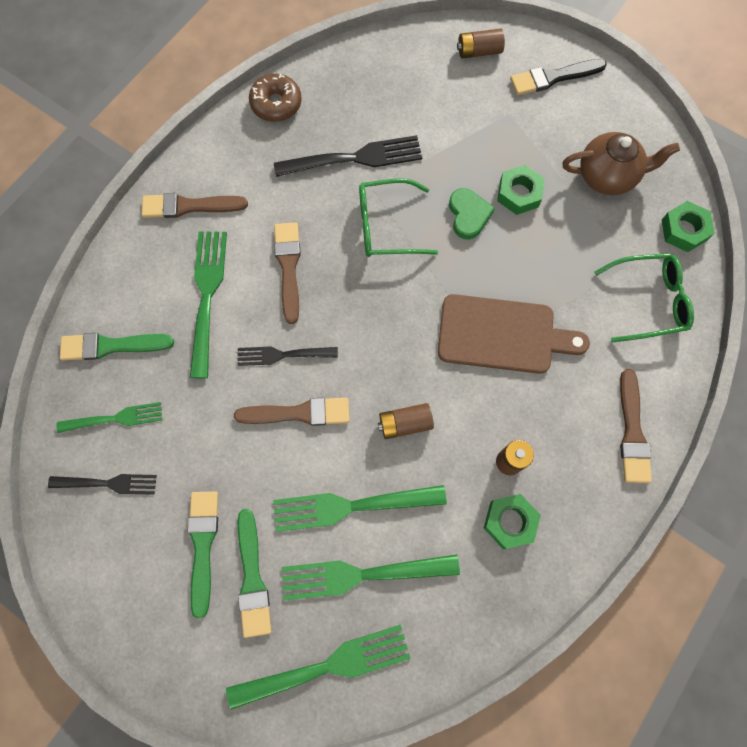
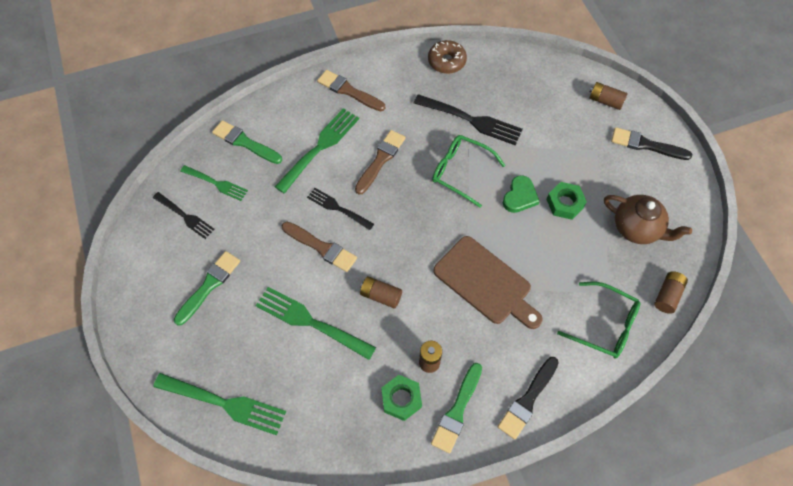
camera: 35 degrees right, 10 degrees down
(252, 578) = (222, 323): green brush -> green brush (457, 411)
(361, 574) = (285, 366): green fork -> none
(632, 432) = (527, 400): brown brush -> black brush
(684, 230) = (667, 295): green nut -> brown battery

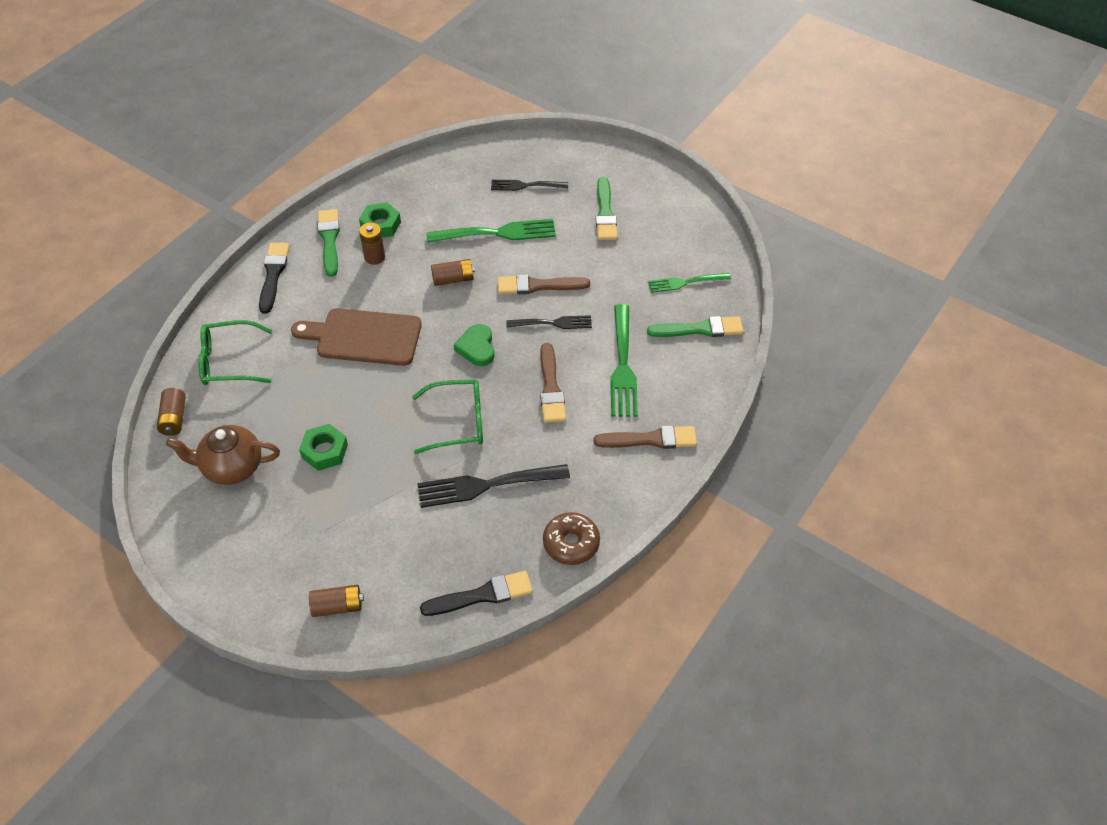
camera: 145 degrees right, 10 degrees down
(185, 216) = (682, 245): black fork -> black fork (525, 185)
(225, 404) = (515, 159): green fork -> none
(520, 196) = (378, 431): green heart -> green heart (477, 347)
(646, 145) = (259, 574): black brush -> black brush (482, 595)

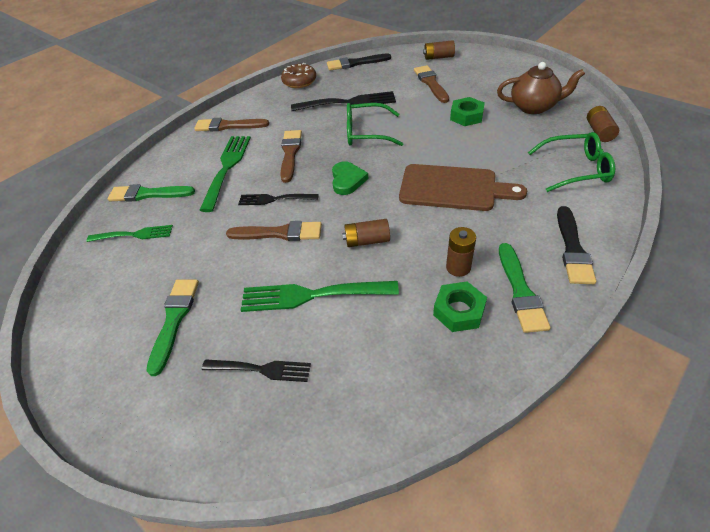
camera: 170 degrees left, 5 degrees down
(361, 529) = (431, 83): none -> brown brush

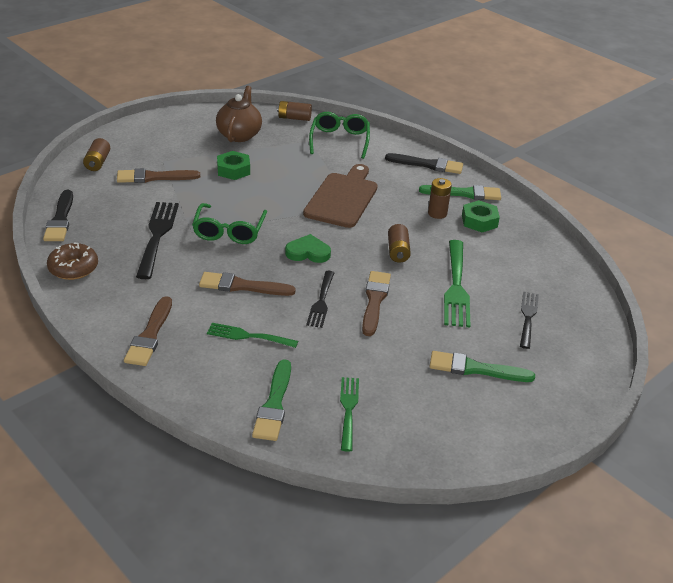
camera: 90 degrees left, 10 degrees down
(227, 168) = (248, 336): green fork -> green fork, size x0.62

